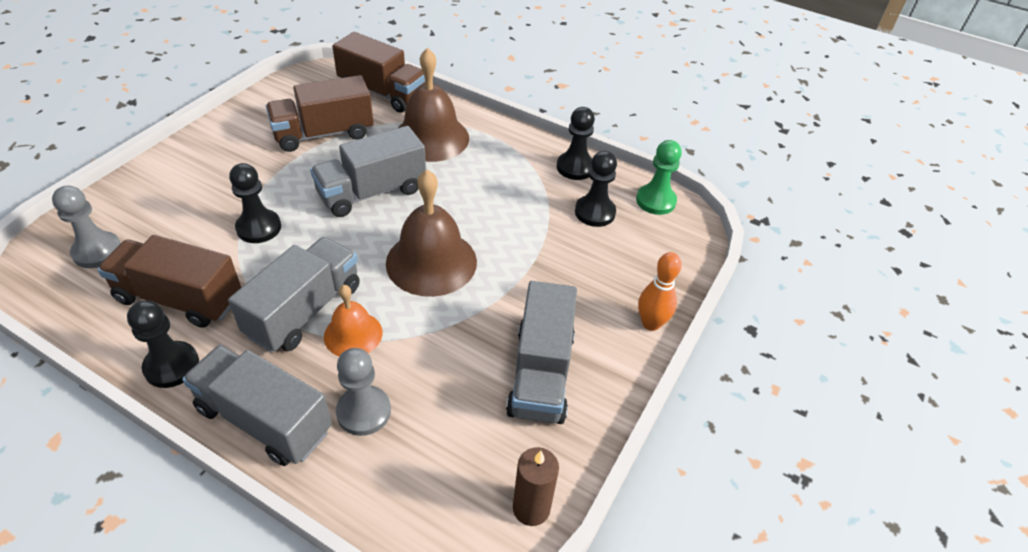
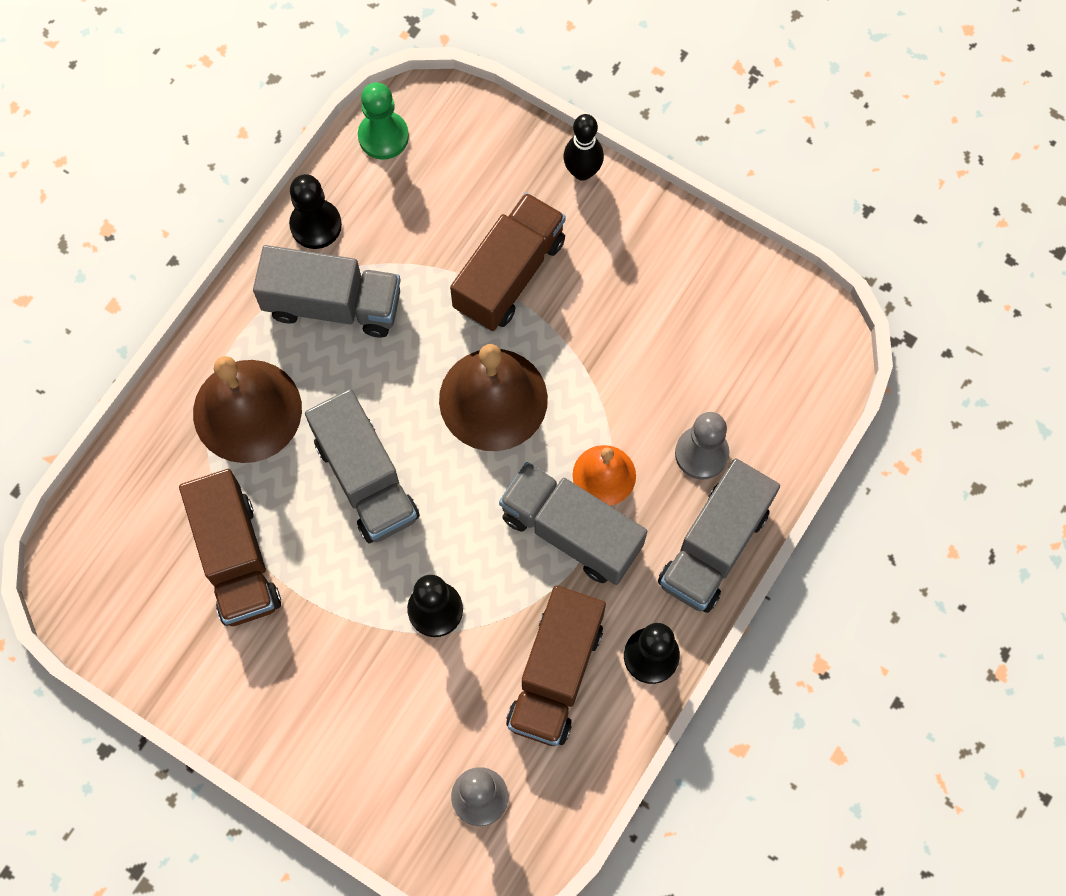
camera: 85 degrees left, 25 degrees up
(382, 93) = (131, 487): brown truck -> brown truck (509, 274)
(531, 508) = (796, 301): brown candle -> none
(541, 373) = (650, 285): grey truck -> grey truck (333, 304)
(595, 212) = (405, 210): black pawn -> none
(651, 323) = (582, 171): orange bowling pin -> black bowling pin

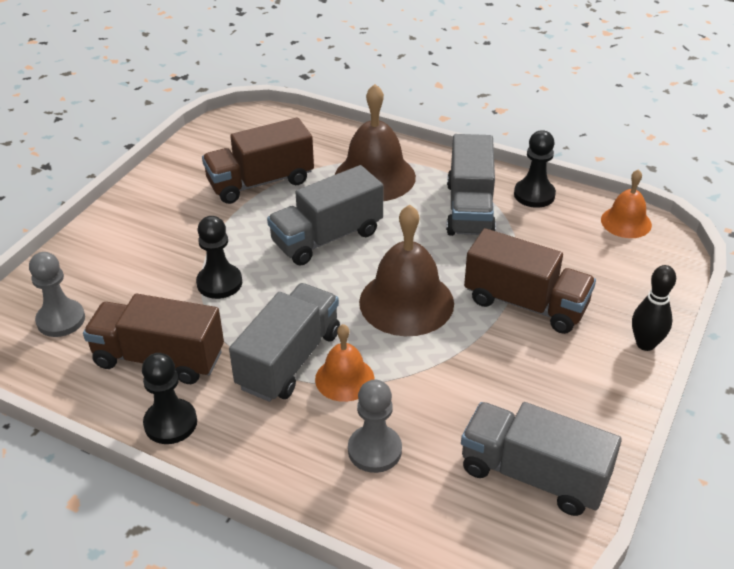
camera: 85 degrees right, 30 degrees down
(383, 136) = (626, 222): green pawn -> orange bell
(714, 547) = (278, 465): grey truck -> grey truck (533, 475)

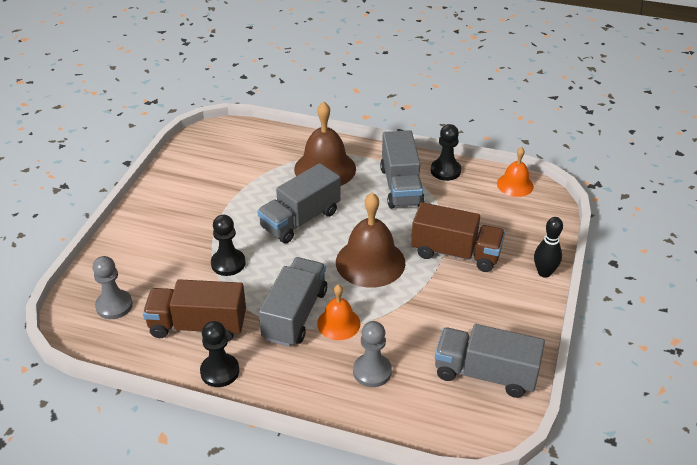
camera: 10 degrees left, 0 degrees up
(260, 182) = (239, 182): brown truck -> none

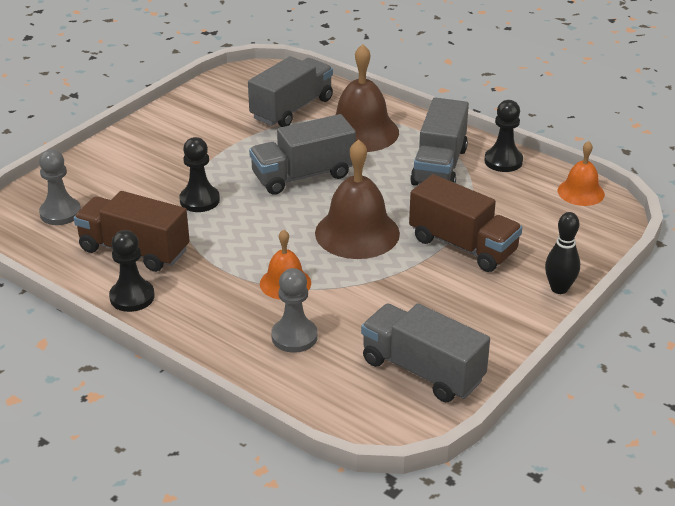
camera: 20 degrees right, 5 degrees down
(295, 314) = (242, 264): grey truck -> grey truck (292, 109)

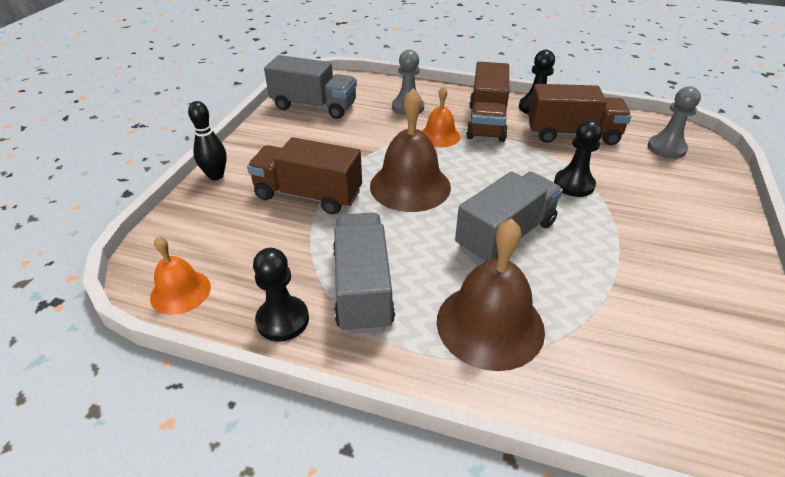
camera: 160 degrees right, 5 degrees up
(214, 289) = (486, 122): none -> brown truck
(292, 109) = (614, 345): grey truck -> none

